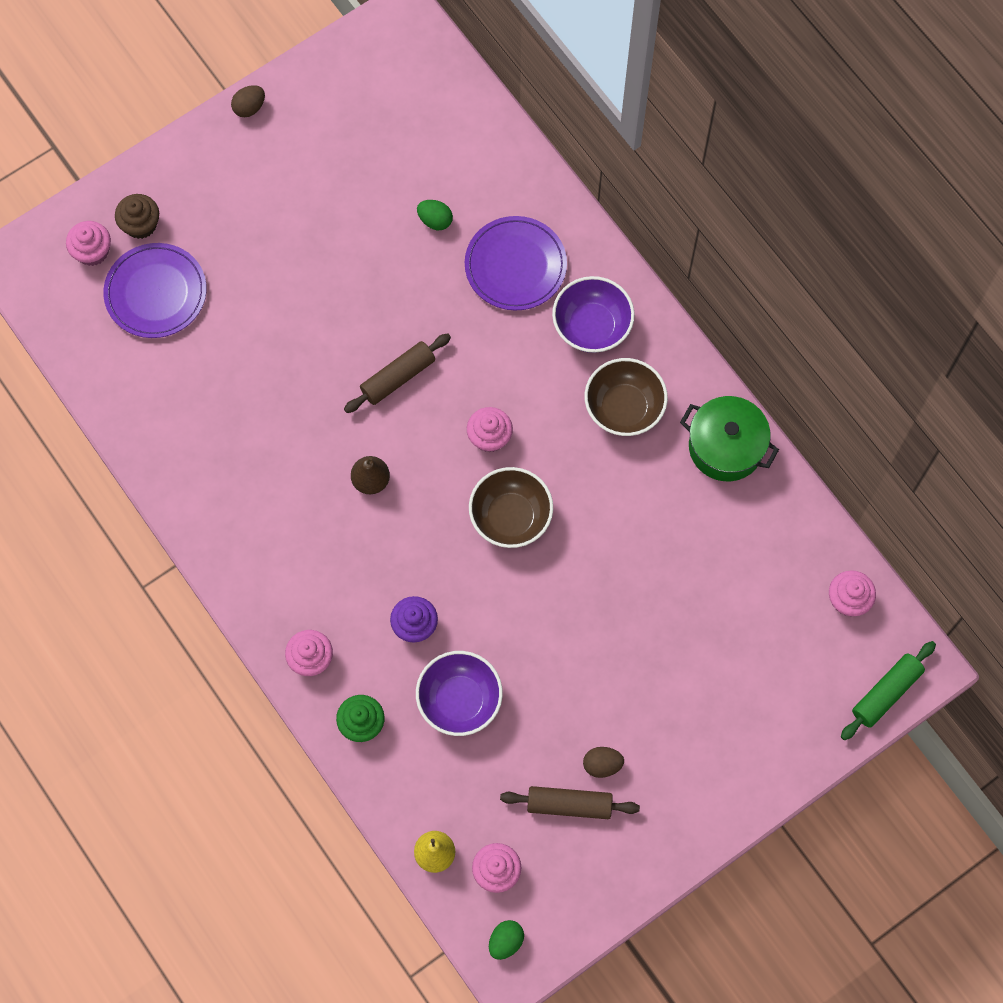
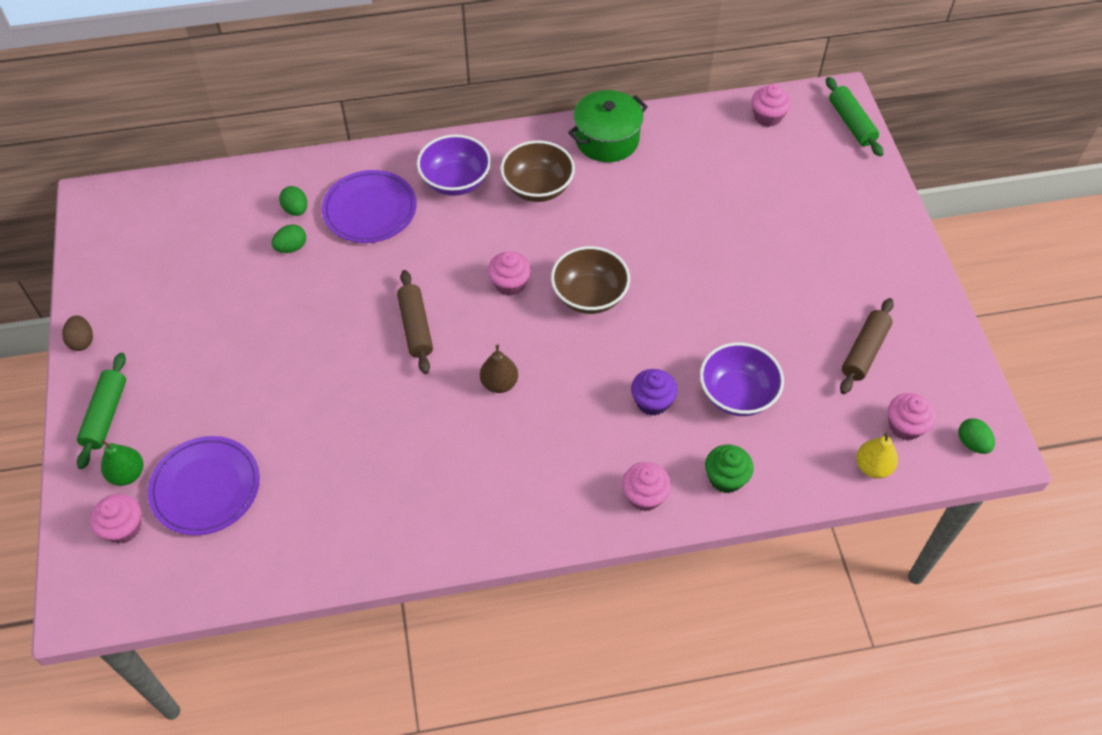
camera: 65 degrees left, 15 degrees down
(140, 224) = (127, 474): brown cupcake -> green pear
(186, 173) = (106, 415): none -> green rolling pin
(481, 199) = (296, 210): none -> green egg
(602, 764) = (838, 316): brown egg -> none

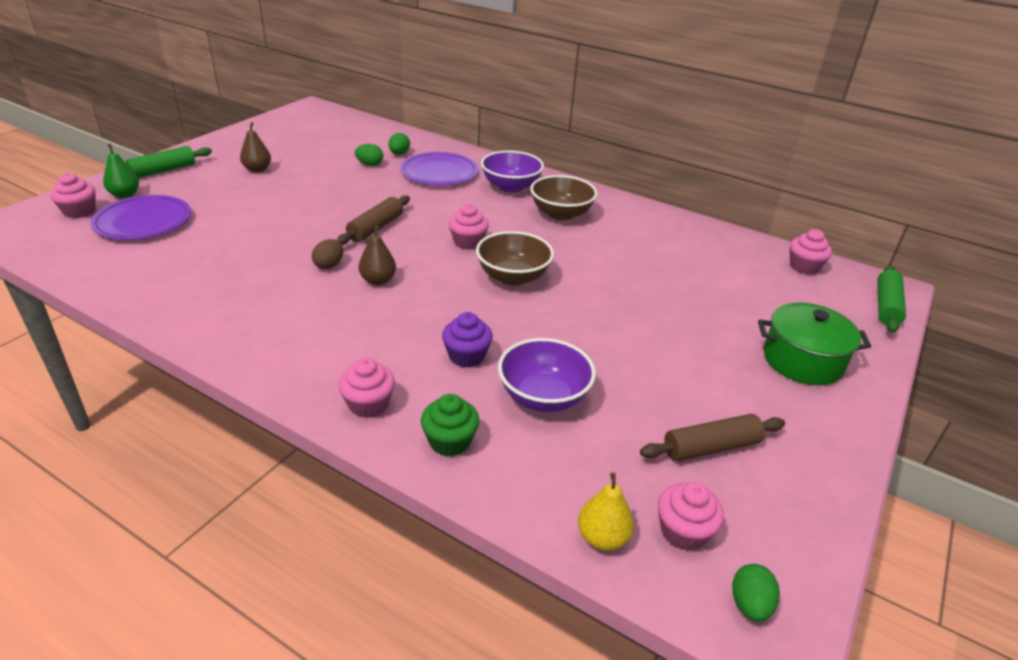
camera: 40 degrees right, 20 degrees down
(82, 341) = (210, 143): brown egg -> brown egg (329, 265)
(196, 339) = (257, 170): none -> brown pear
(607, 139) = (647, 218): green pot -> green pot (802, 360)

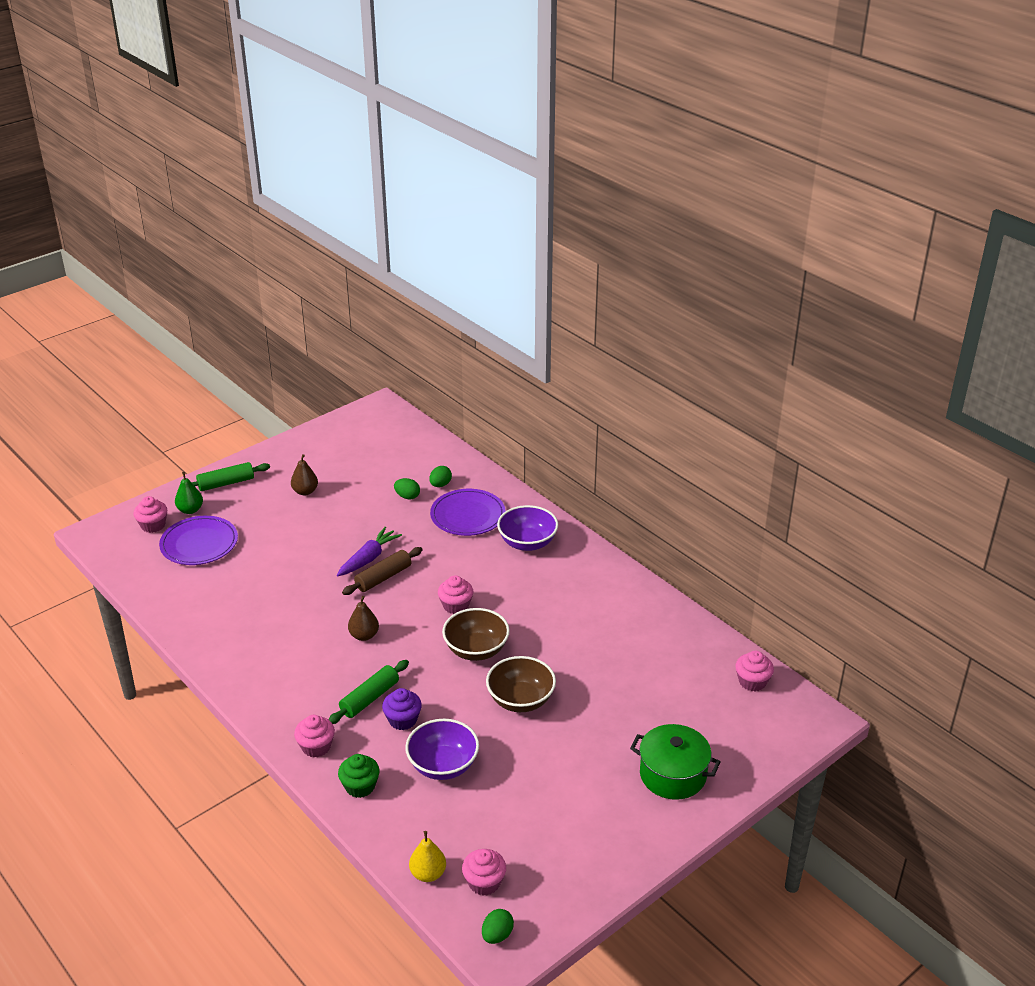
camera: 20 degrees right, 0 degrees up
(329, 265) = (331, 613): brown egg -> none
(352, 214) = (369, 558): none -> purple carrot
(561, 214) = (557, 584): brown bowl -> brown bowl (520, 700)
(711, 447) = (544, 830): brown rolling pin -> none
(886, 306) = (797, 737): green rolling pin -> green rolling pin (369, 698)

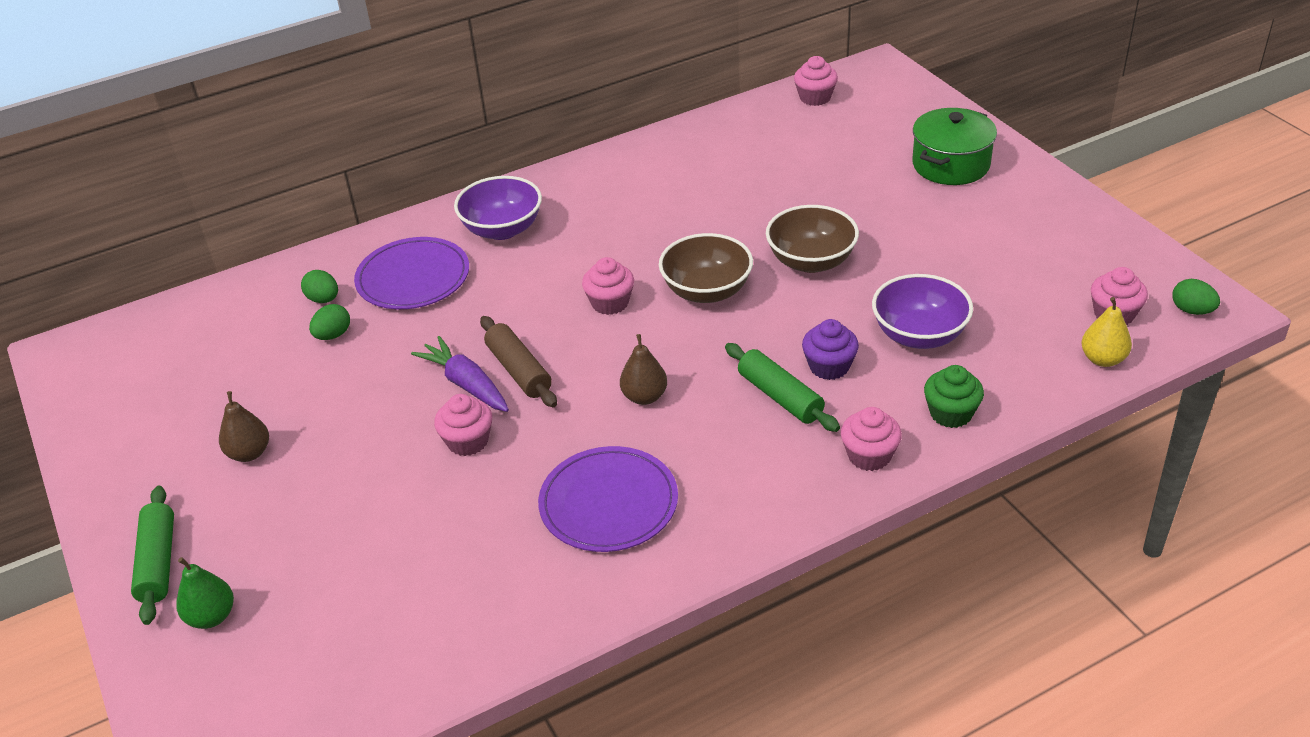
camera: 75 degrees left, 5 degrees up
(153, 525) = (228, 676): pink cupcake -> pink cupcake (468, 441)
(199, 543) = (323, 601): purple plate -> purple plate (608, 503)

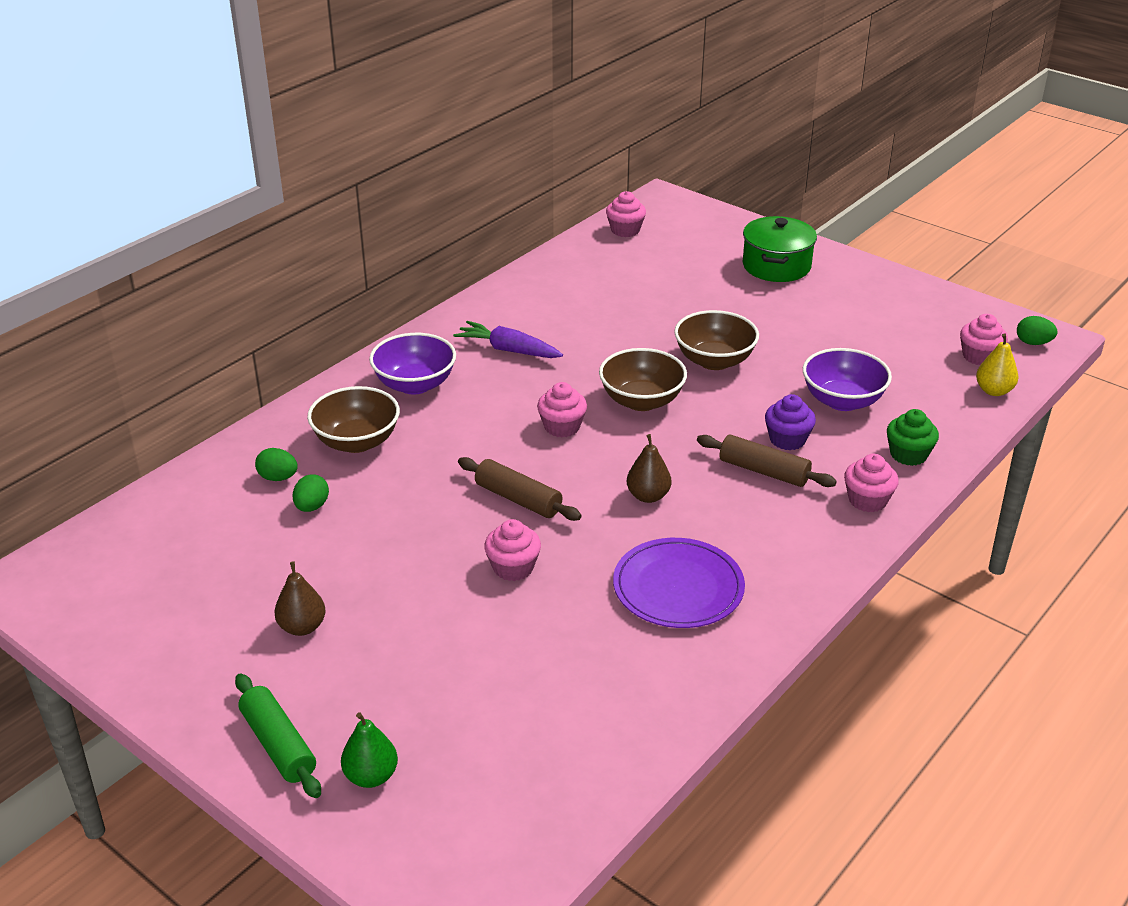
camera: 25 degrees left, 5 degrees down
(413, 278) = (357, 442): purple plate -> brown bowl
(466, 384) = (476, 520): purple carrot -> purple carrot (508, 350)
(780, 397) = (764, 471): green rolling pin -> brown rolling pin

